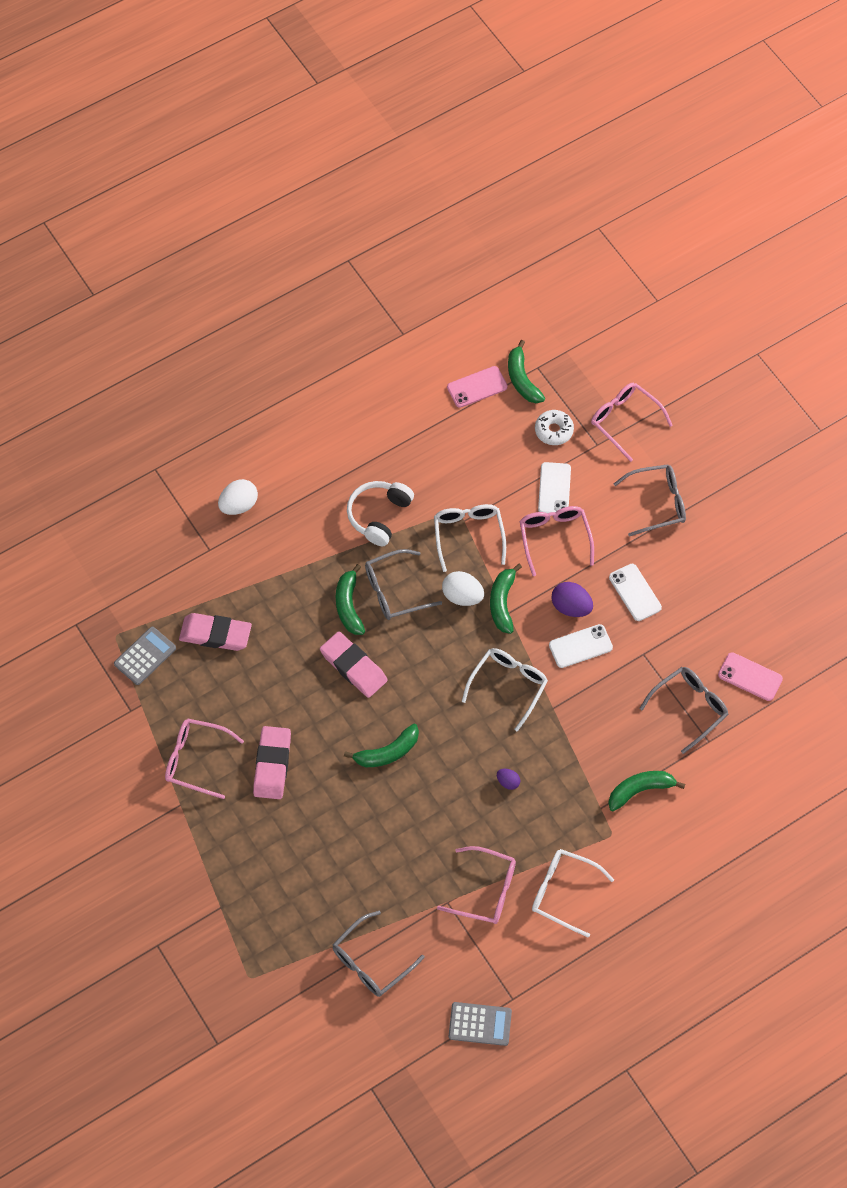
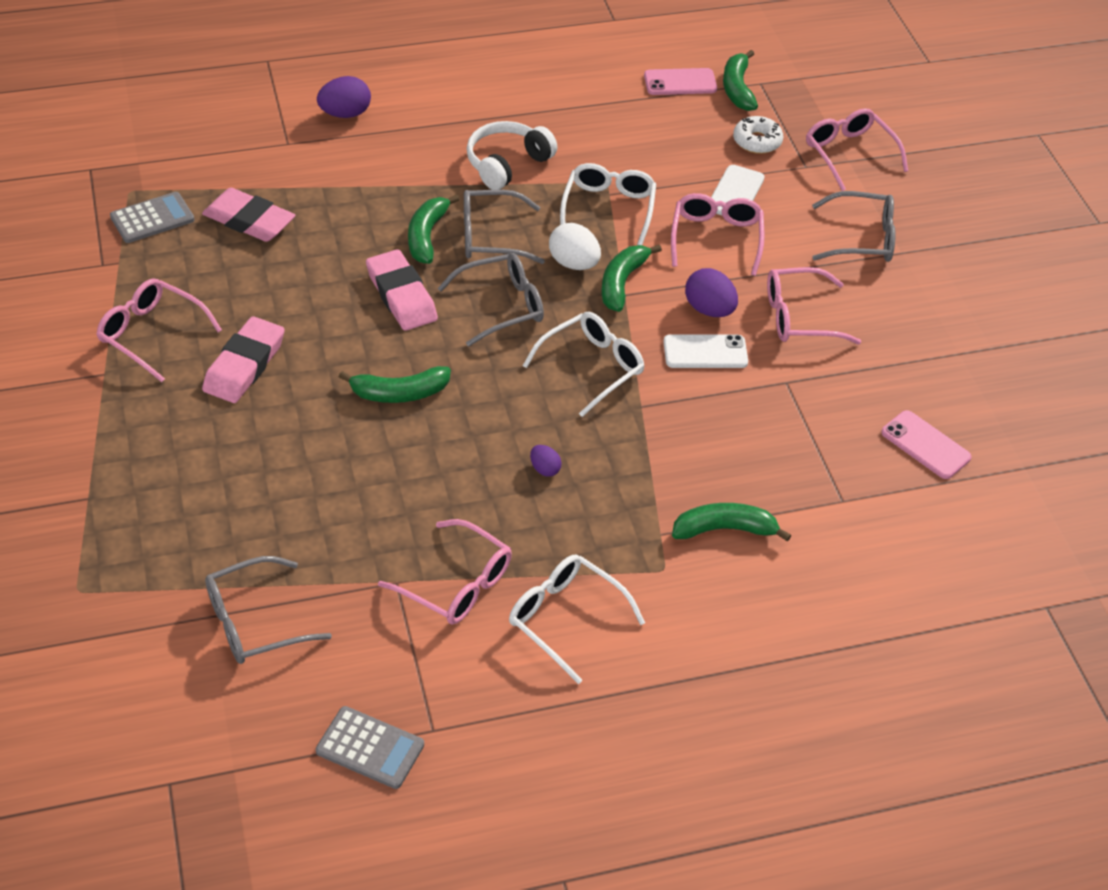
camera: 15 degrees right, 15 degrees down
(239, 505) = (345, 114): white egg -> purple egg
(635, 592) = (799, 317): white phone -> pink glasses
(689, 708) = (828, 456): grey glasses -> grey glasses (501, 306)

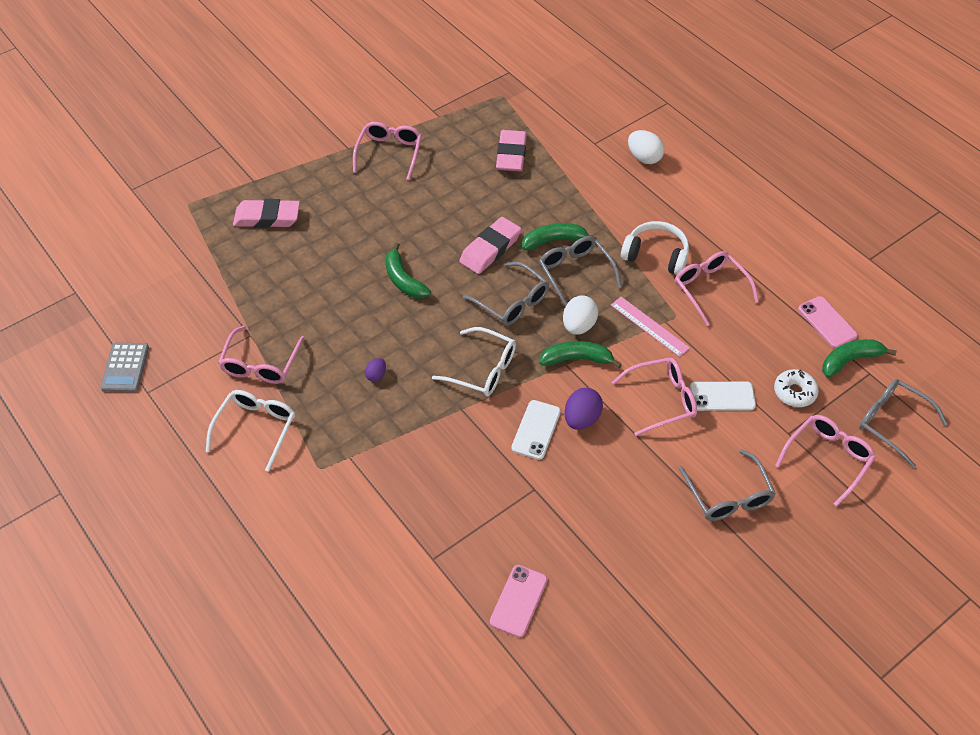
camera: 70 degrees right, 5 degrees up
(152, 218) = (484, 114): grey calculator -> none
(244, 365) = (387, 201): pink eraser -> pink eraser (267, 217)
(254, 622) = (195, 283): grey glasses -> grey glasses (892, 423)
(345, 114) = (644, 158): purple egg -> white egg
(608, 209) = (649, 326): white glasses -> pink ruler
(705, 352) = (536, 430): white phone -> white phone turned 45 degrees clockwise
(724, 529) = (371, 493): green banana -> none
(799, 317) = (609, 478): pink glasses -> pink glasses (710, 289)

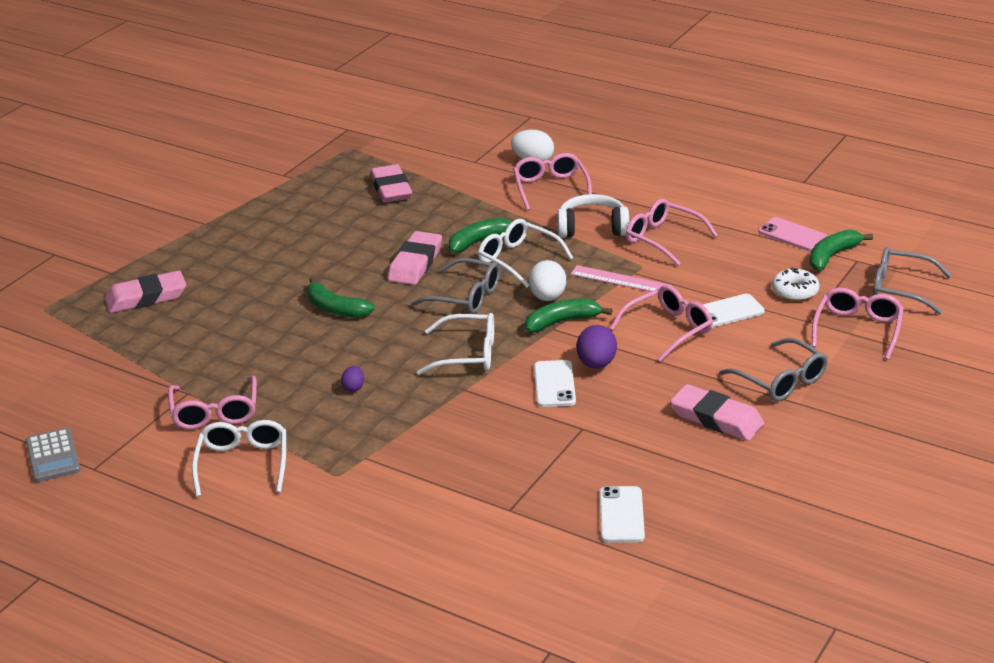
camera: 20 degrees left, 20 degrees down
(389, 153) = (255, 217): pink glasses -> pink glasses (550, 188)
(518, 601) = (621, 515): pink phone -> white phone
(575, 273) = (518, 260): grey glasses -> white glasses
(651, 520) = (716, 418): none -> pink eraser

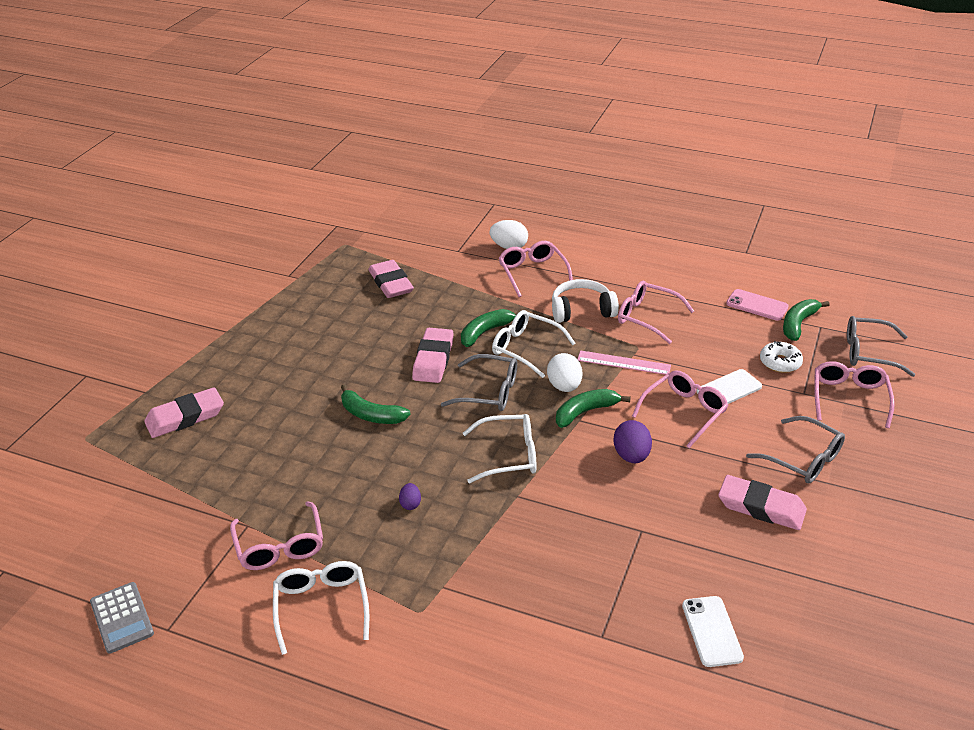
camera: 10 degrees left, 5 degrees up
(554, 384) = (599, 482): white phone -> none

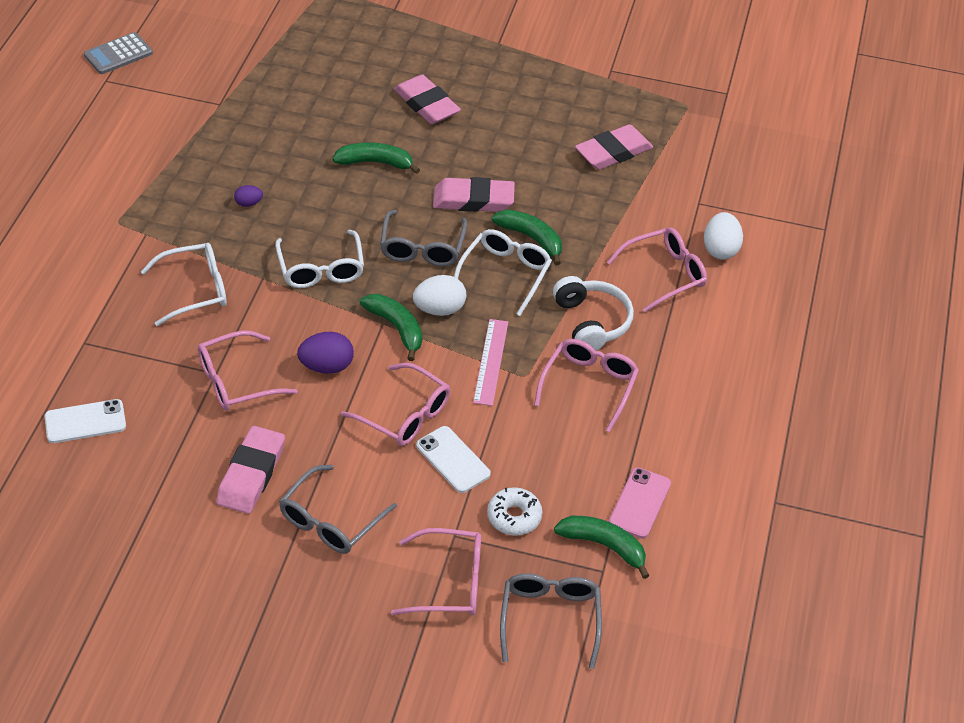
camera: 80 degrees right, 10 degrees up
(185, 417) = (360, 41): pink eraser -> pink eraser (426, 104)
(280, 546) = (194, 127): pink glasses -> pink glasses (236, 381)
(321, 607) = (125, 162): white glasses -> white glasses (195, 290)
(371, 415) = (375, 163): green banana -> green banana turned 75 degrees clockwise

